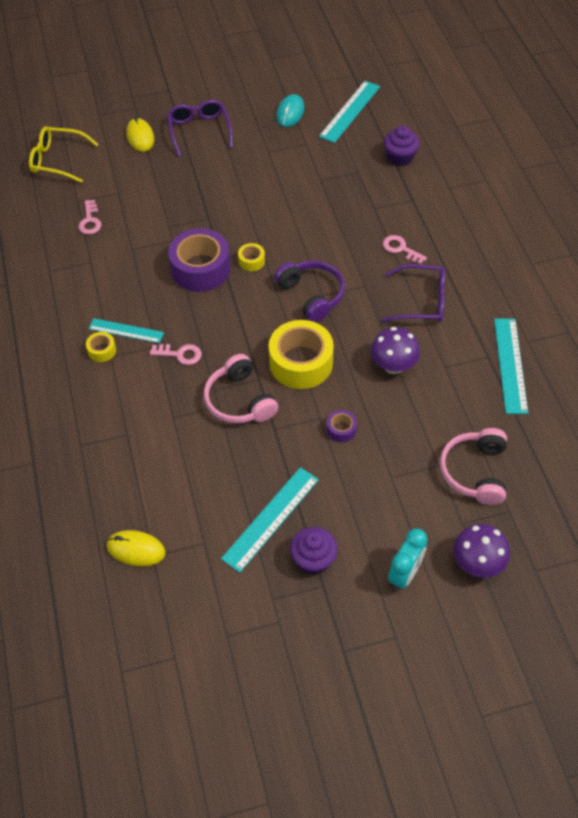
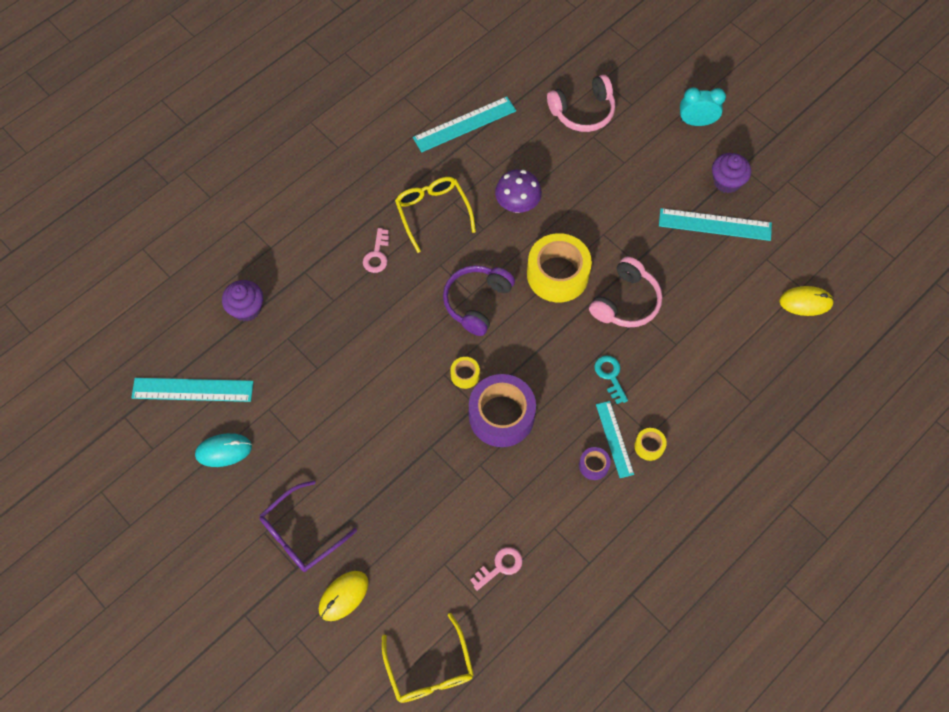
camera: 120 degrees left, 10 degrees up
(136, 549) = (805, 302): yellow mouse -> yellow mouse turned 75 degrees counterclockwise
(180, 354) = (610, 376): pink key -> turquoise key
(341, 429) = (604, 214): purple tape -> purple tape (593, 465)
(422, 301) = (432, 212): purple glasses -> yellow glasses
(477, 563) = (657, 83): purple mushroom -> none

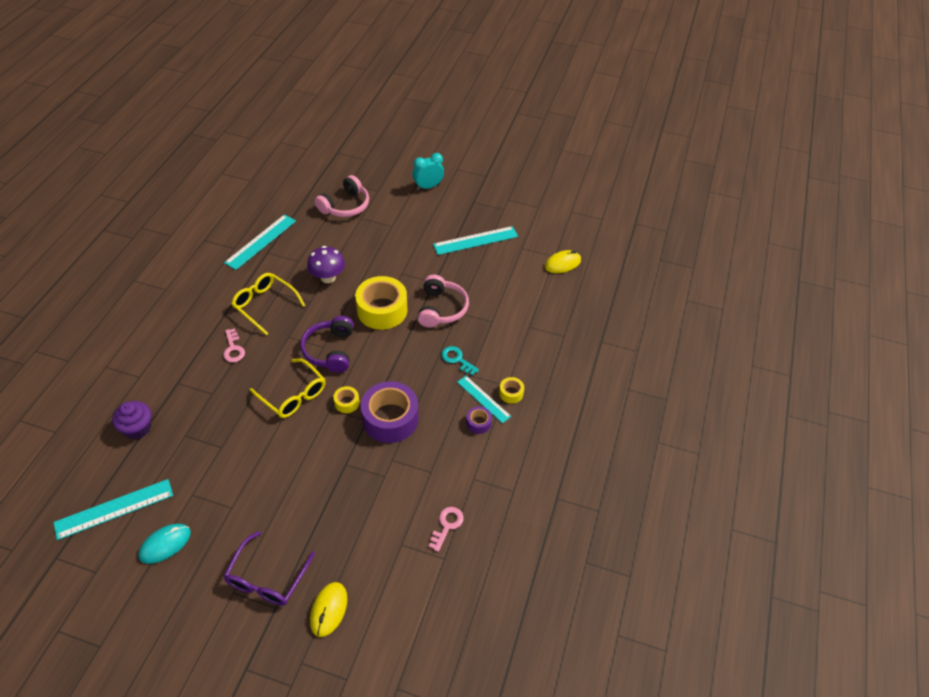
camera: 30 degrees left, 15 degrees down
(430, 669) = (432, 631): yellow glasses -> yellow glasses (293, 395)
(727, 181) = (468, 213): purple cupcake -> none

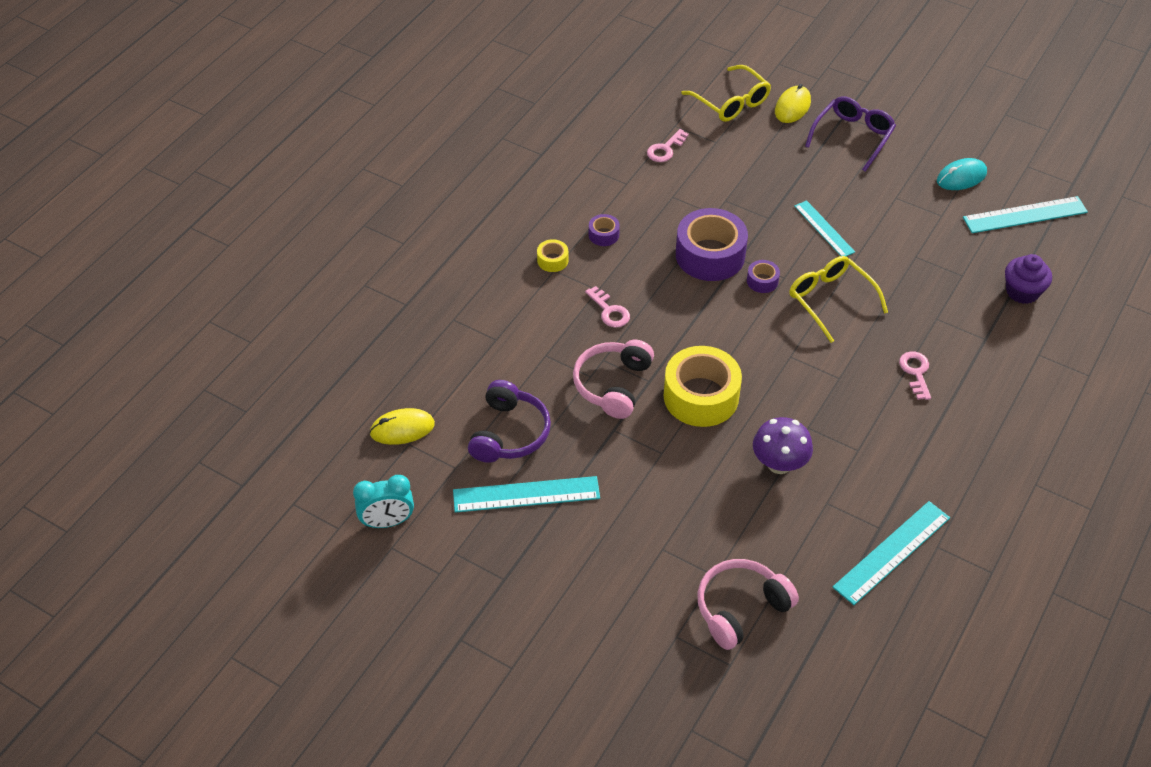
camera: 165 degrees left, 0 degrees up
(264, 305) = (877, 432): yellow glasses -> yellow glasses (731, 102)
(330, 350) = (780, 349): purple headphones -> purple headphones (509, 433)
(347, 403) = (762, 281): yellow tape -> purple tape
(428, 186) = (578, 630): turquoise clock -> turquoise clock (387, 522)
(457, 359) = (609, 311): turquoise key -> pink key
(483, 399) = (589, 259): turquoise ruler -> turquoise ruler (824, 229)

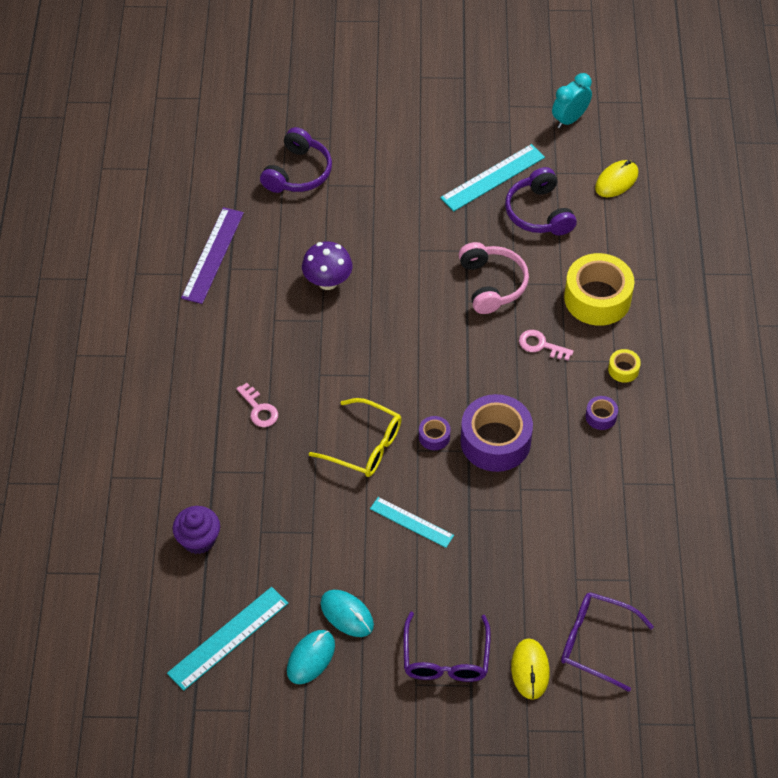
camera: 150 degrees right, 5 degrees up
(665, 149) = (617, 544): pink key -> none
(701, 396) = (419, 307): yellow tape -> yellow tape (597, 298)
(731, 102) = (595, 642): yellow glasses -> purple glasses
(741, 608) = (298, 172): pink headphones -> purple headphones
(892, 552) = (212, 255): turquoise ruler -> purple ruler
(916, 191) = (347, 614): none -> turquoise mouse

